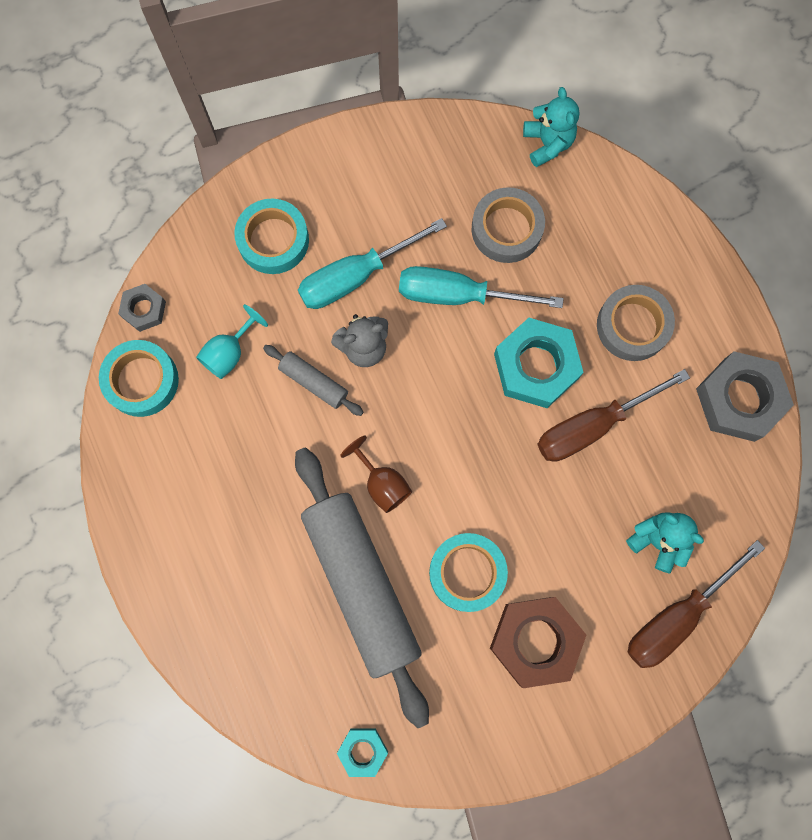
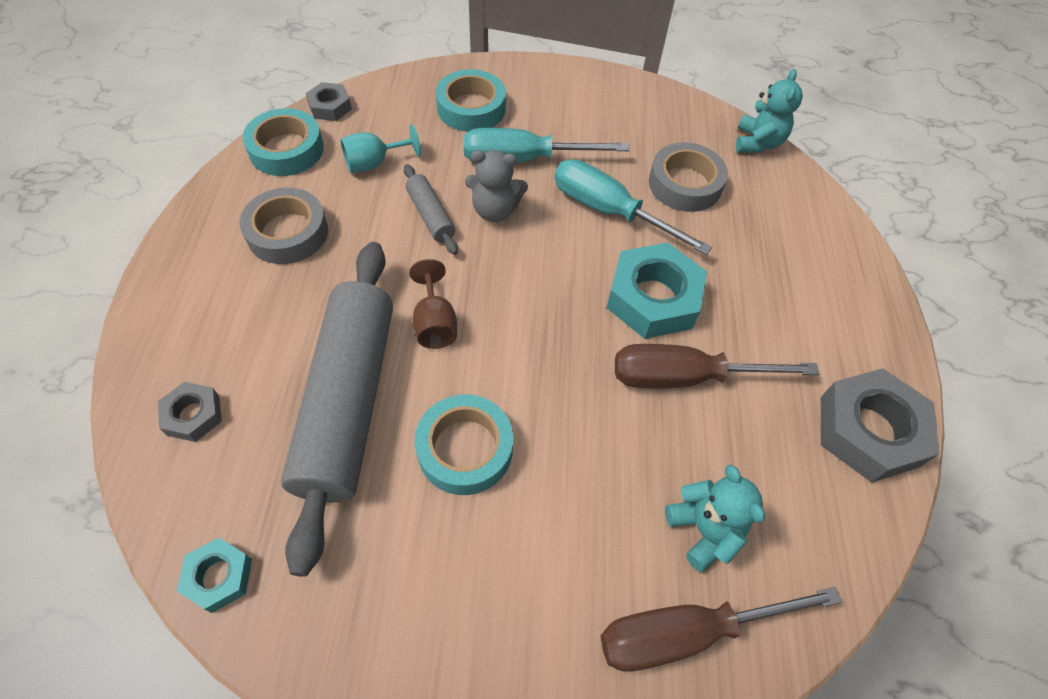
camera: 25 degrees right, 20 degrees down
(257, 657) = (193, 415): none -> grey nut
(535, 641) = (496, 564): brown nut -> none
(632, 326) = (774, 310): grey tape -> grey tape (287, 232)

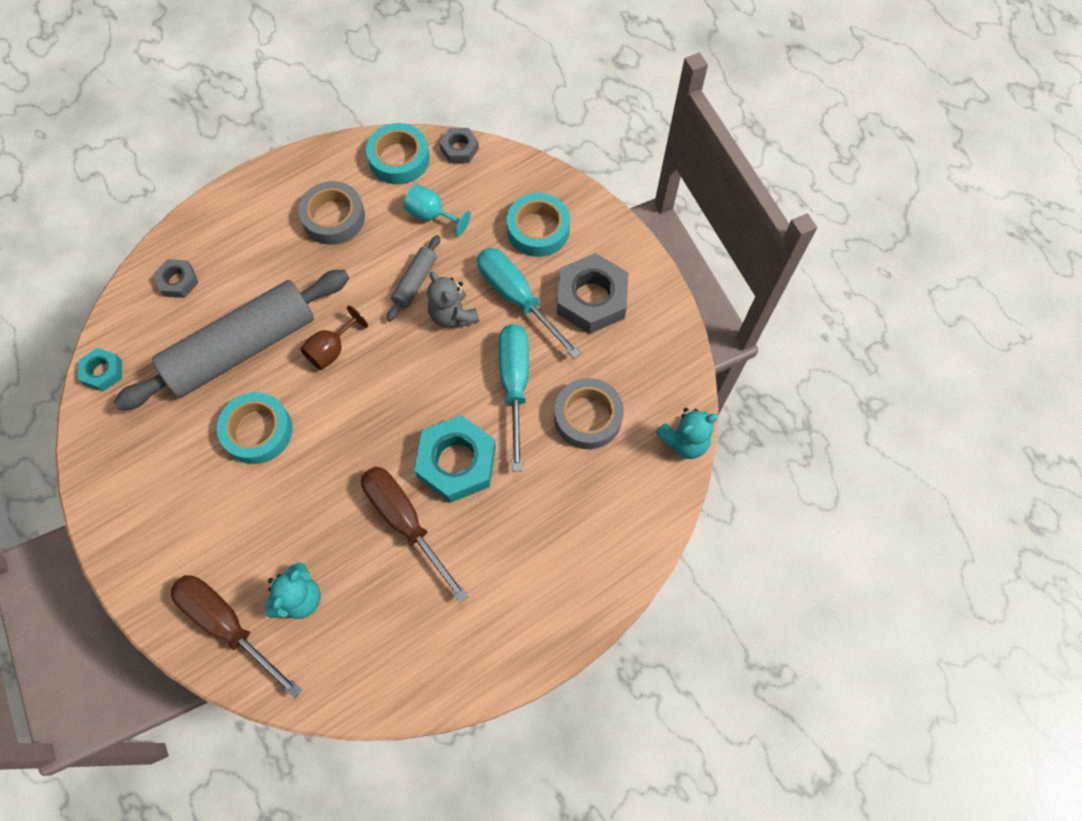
camera: 55 degrees right, 10 degrees up
(869, 431) = (451, 663): grey nut -> grey nut (591, 299)

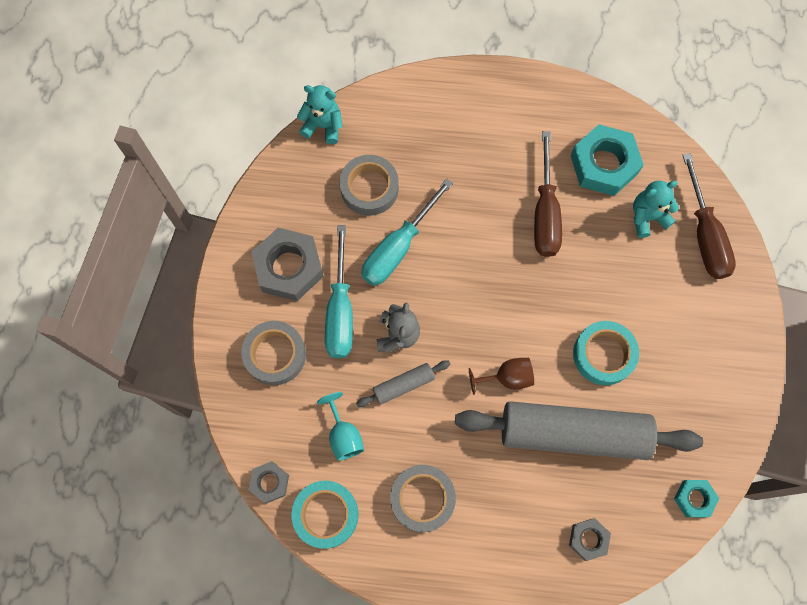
camera: 140 degrees left, 5 degrees up
(456, 462) = (481, 225): turquoise nut -> turquoise nut (604, 164)
(538, 229) = (275, 355): turquoise tape -> grey tape

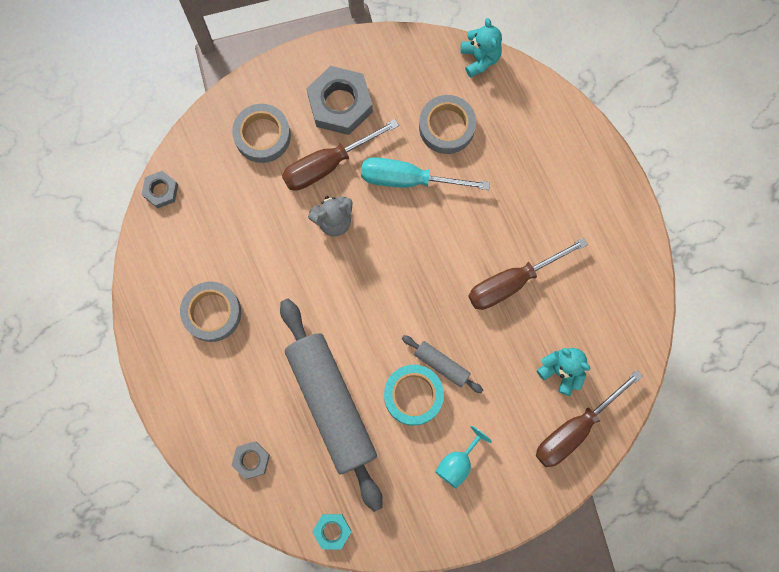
camera: 60 degrees right, 5 degrees up
(326, 514) = (160, 247): turquoise tape -> none
(340, 311) = (327, 164): turquoise screwdriver -> brown screwdriver
(344, 435) = (228, 225): turquoise goblet -> turquoise goblet (457, 463)
(403, 385) = (294, 248): grey rolling pin -> grey rolling pin (441, 365)
(507, 377) = (348, 327): brown goblet -> none
(604, 164) = (589, 309): turquoise nut -> none

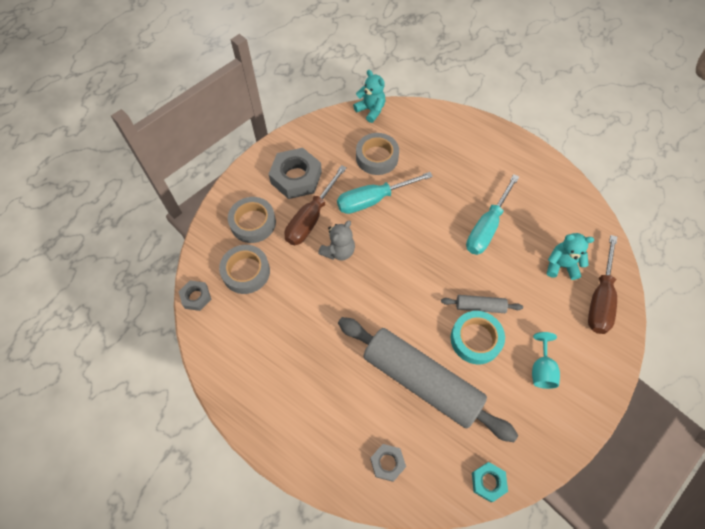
camera: 30 degrees left, 15 degrees down
(212, 313) = (287, 364): grey tape -> grey tape (246, 272)
(512, 282) = (487, 227): brown screwdriver -> turquoise screwdriver

